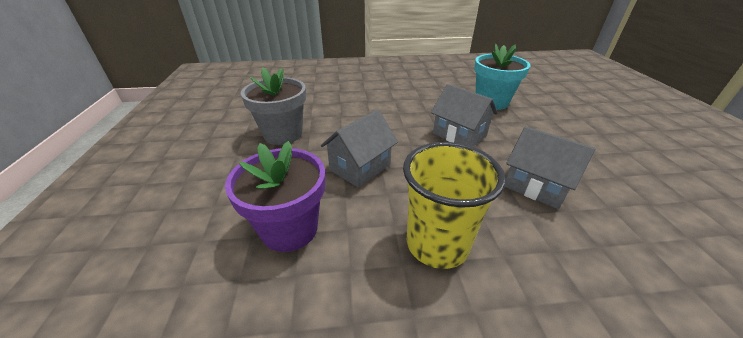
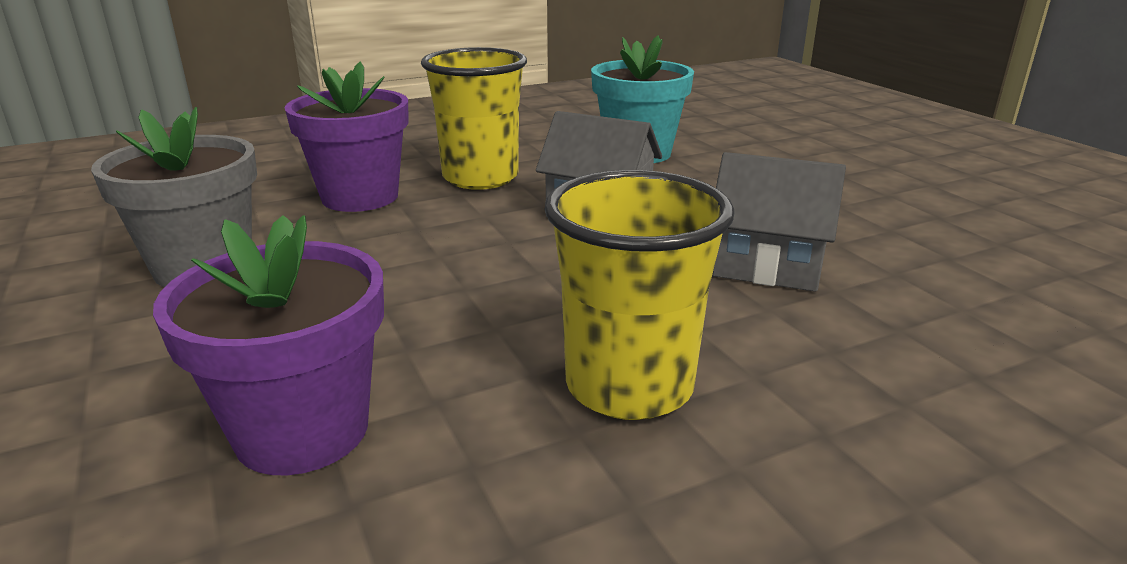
camera: 20 degrees left, 10 degrees down
(355, 107) = (360, 197): none -> purple flower pot
(360, 167) = (417, 296): grey house -> none
(410, 105) = (480, 178): none -> yellow cup

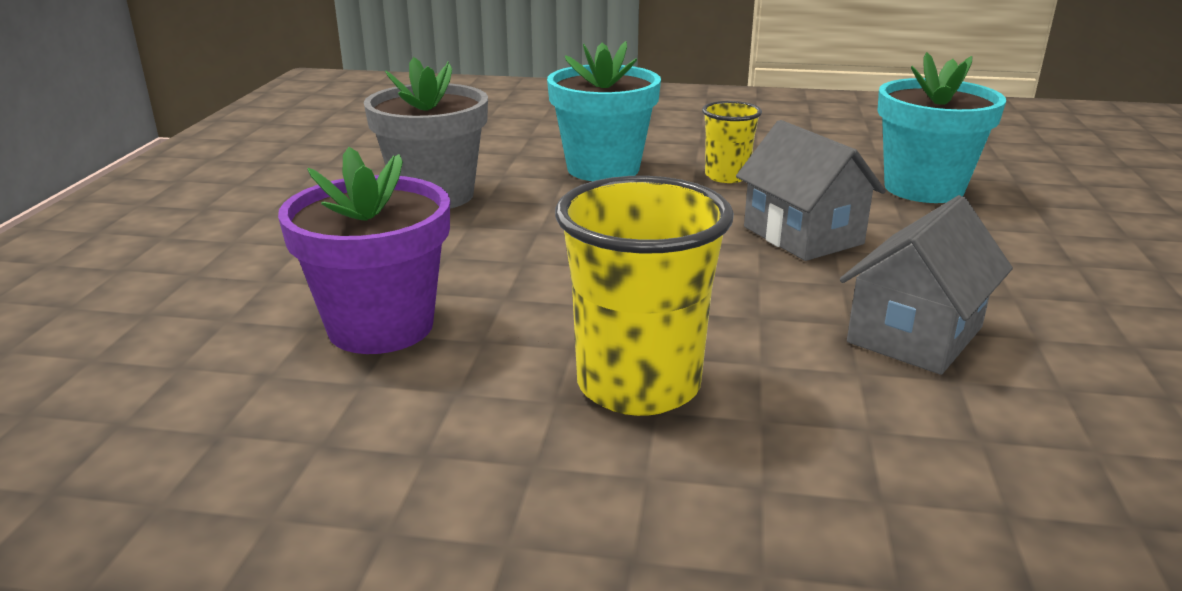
camera: 35 degrees right, 0 degrees up
(360, 197) = (603, 169): purple flower pot -> turquoise flower pot
(480, 178) = (726, 176): yellow cup -> yellow cup, size x0.56
(767, 266) = (914, 335): grey house -> grey house turned 75 degrees clockwise

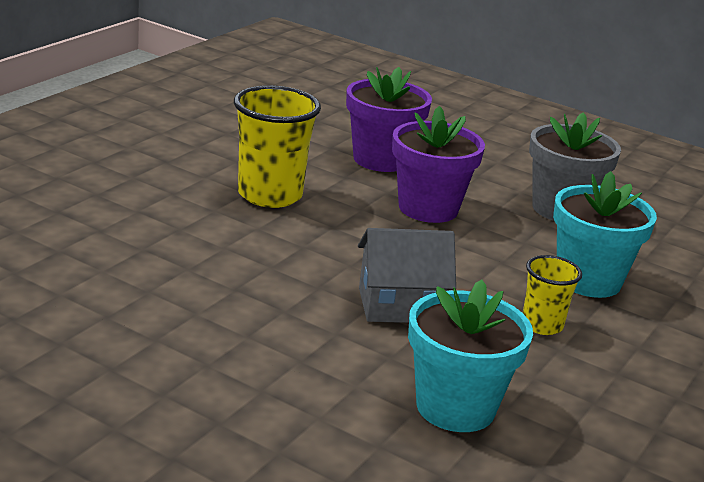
camera: 110 degrees right, 0 degrees up
(528, 262) = (428, 208): none -> purple flower pot
(914, 335) = (239, 278): grey house -> none

